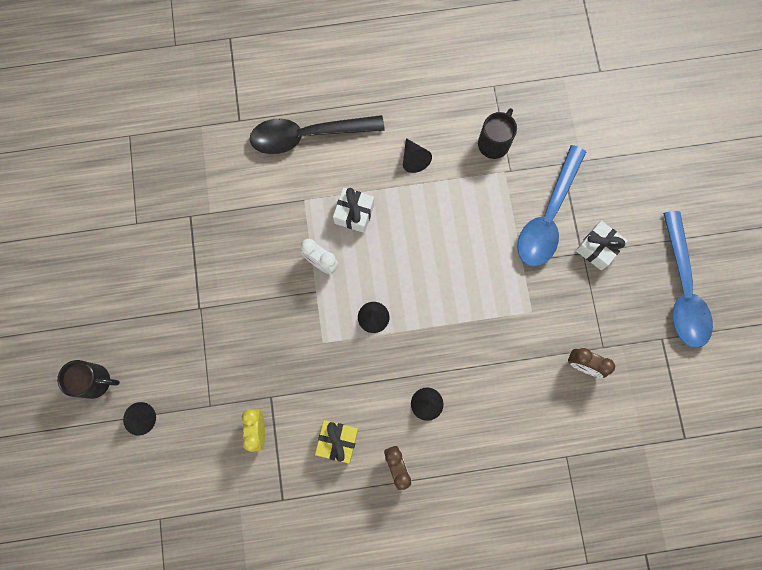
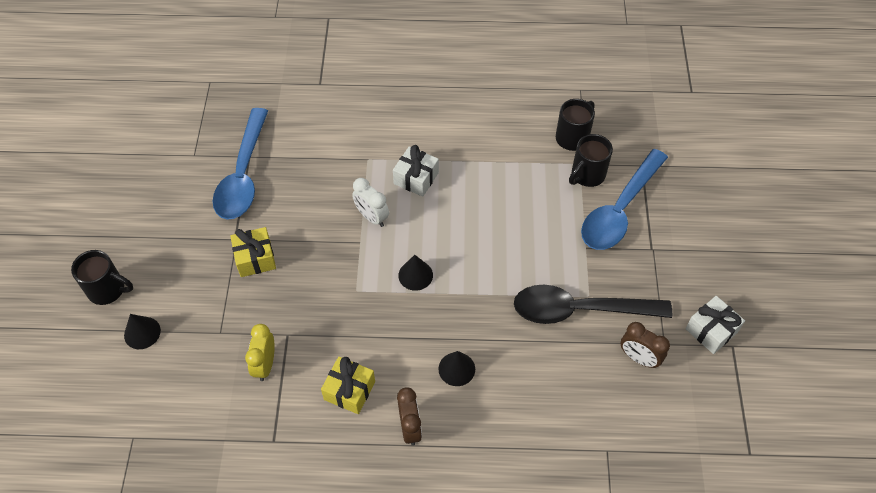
camera: 10 degrees right, 20 degrees down
(223, 325) = (255, 258): none -> yellow gift
(308, 136) = (384, 105): black spoon -> black spoon (579, 310)
(414, 159) = (487, 140): black cone -> none
(513, 183) = (587, 175): none -> black mug
(597, 248) = (669, 247): white gift -> white gift (711, 330)
(682, 290) = (760, 301): blue spoon -> blue spoon (243, 175)

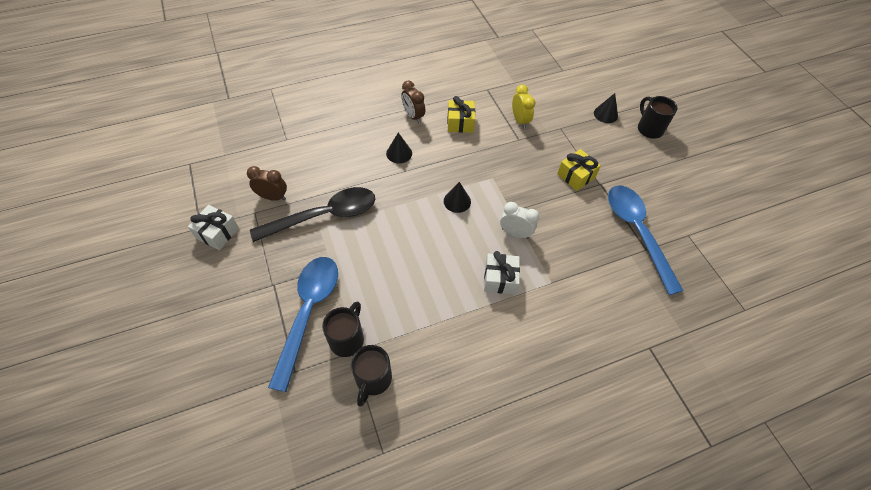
camera: 155 degrees right, 0 degrees up
(108, 290) = (649, 129): black mug -> black mug turned 75 degrees clockwise

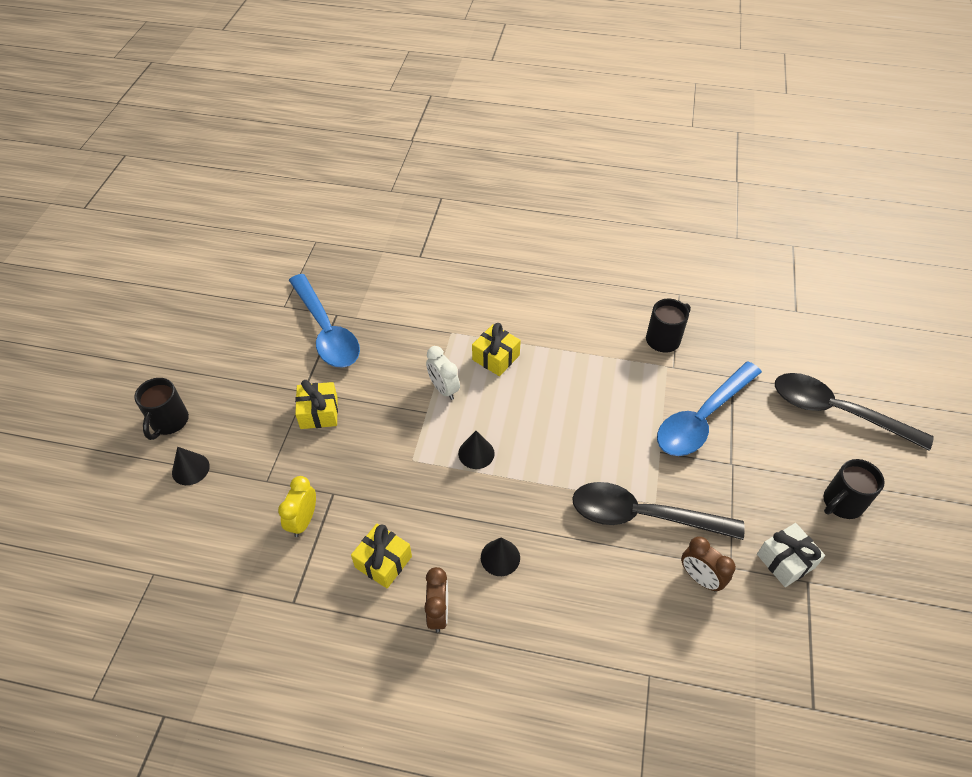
camera: 145 degrees left, 5 degrees down
(189, 384) = (836, 412): none -> black spoon
(347, 339) = (673, 378): black mug -> black mug (841, 503)
(500, 279) = (496, 357): white gift -> yellow gift
(637, 232) = (326, 331): blue spoon -> blue spoon turned 45 degrees counterclockwise

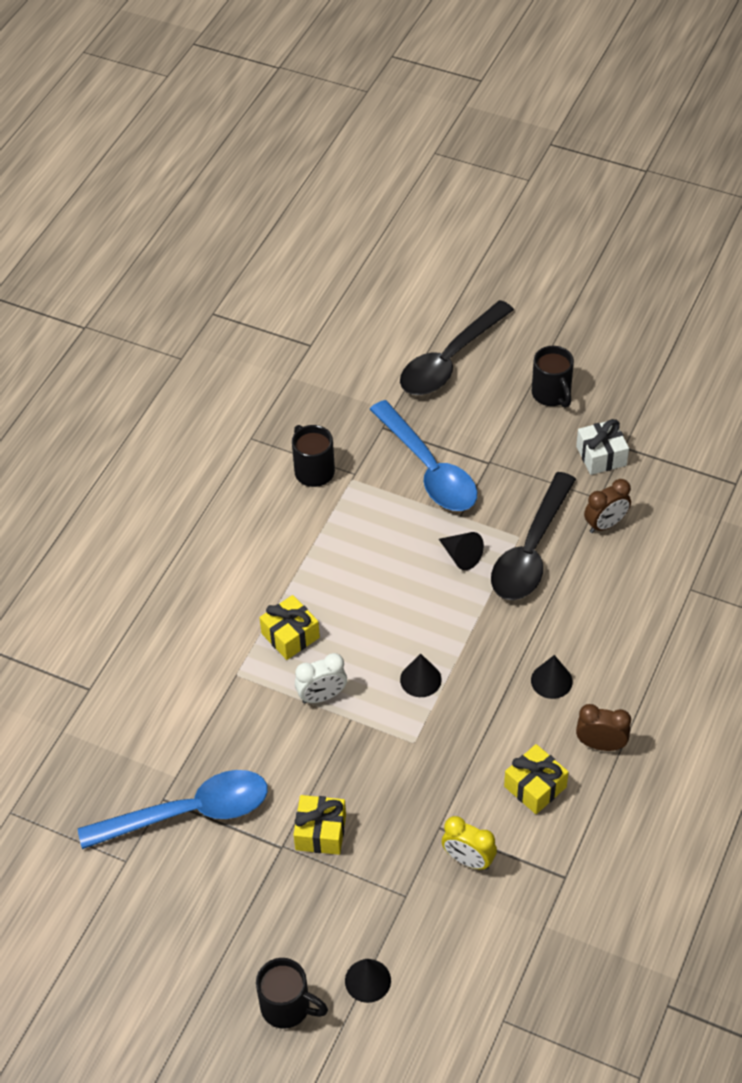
camera: 75 degrees left, 0 degrees up
(615, 460) = (461, 556): none -> black cone

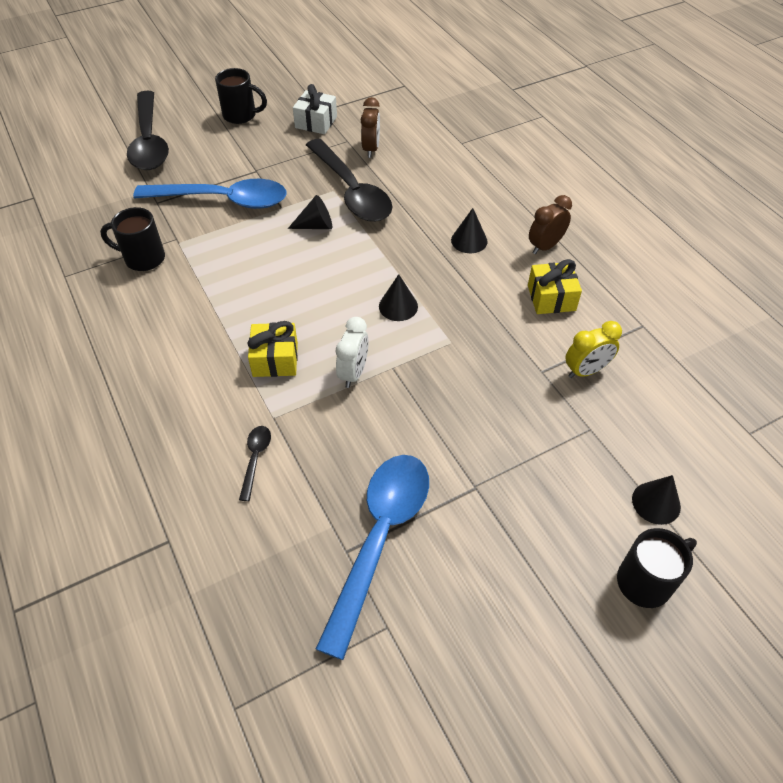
camera: 55 degrees left, 0 degrees up
(192, 690) = (255, 459): none -> black spoon
(320, 832) = (483, 450): yellow gift -> none

